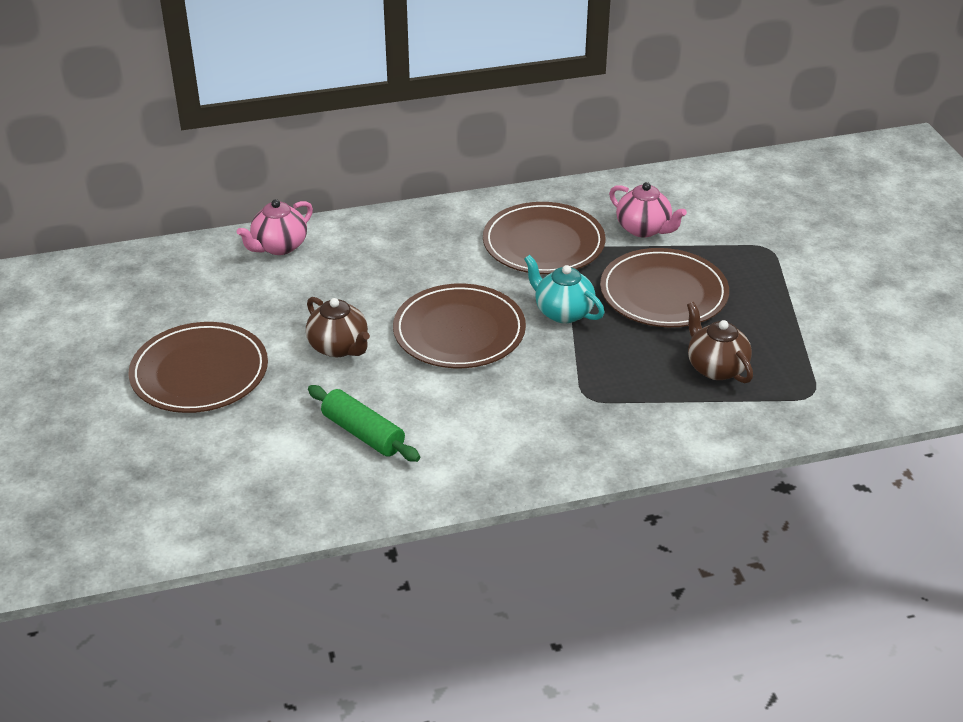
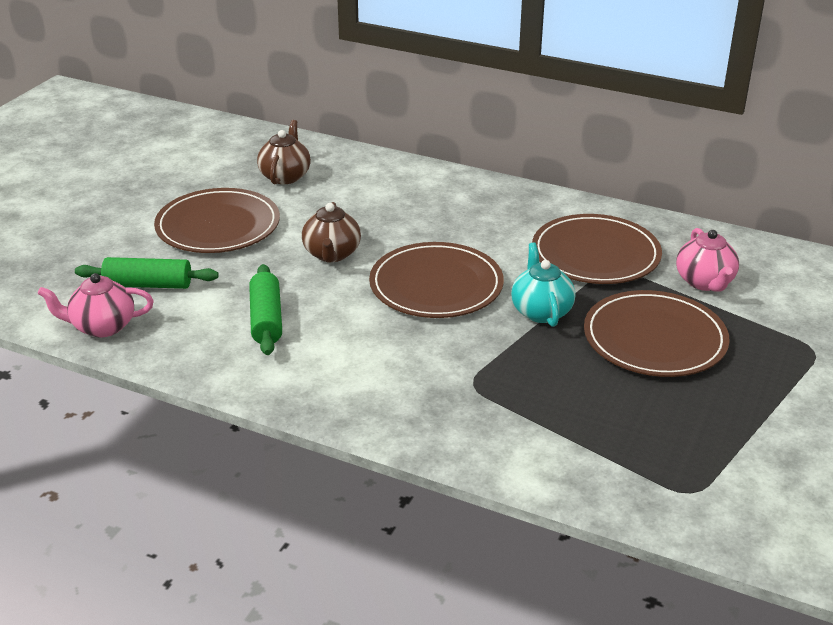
camera: 40 degrees right, 5 degrees down
(214, 460) = (148, 285): none -> green rolling pin
(279, 247) = (383, 171): pink teapot -> pink teapot (102, 327)
(715, 367) = (622, 420): brown teapot -> brown teapot (285, 176)

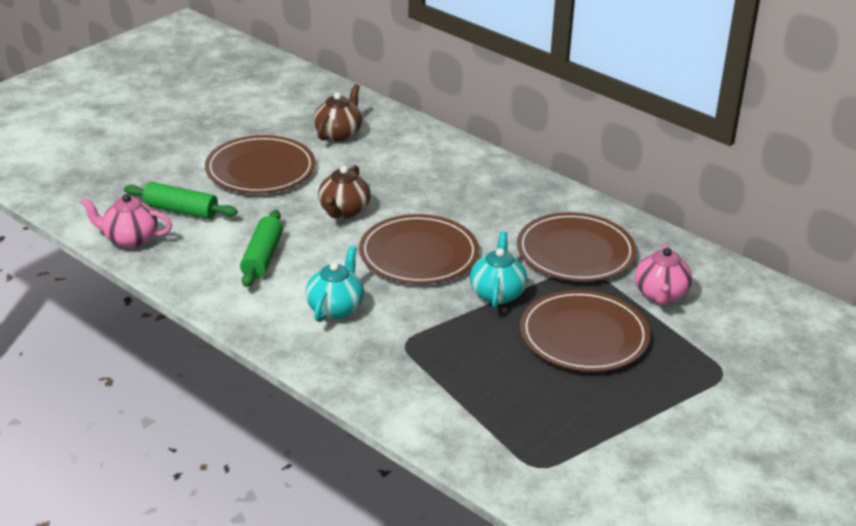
camera: 15 degrees right, 0 degrees up
(377, 360) = (335, 308): none -> turquoise teapot

